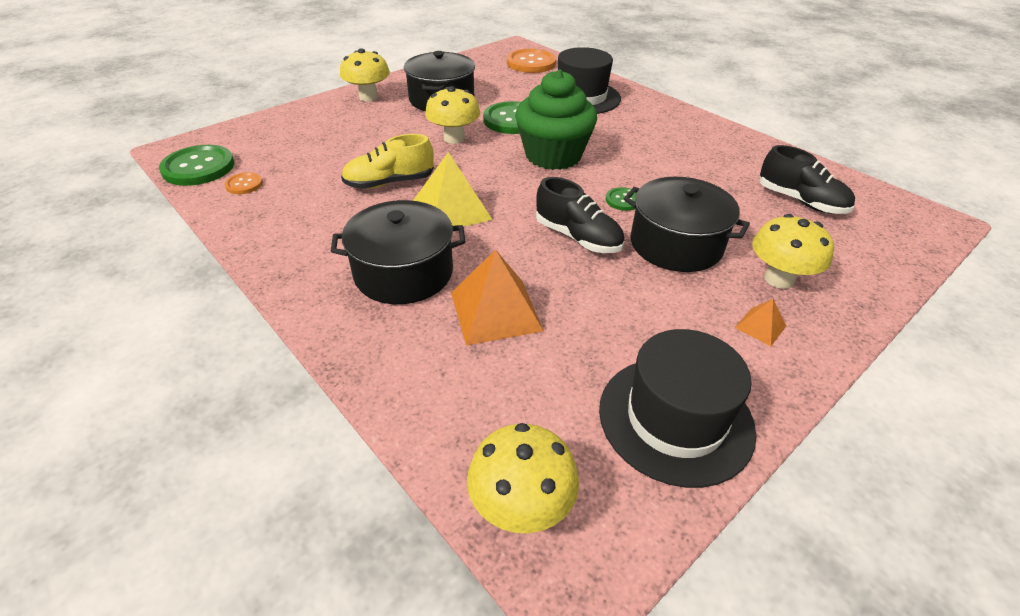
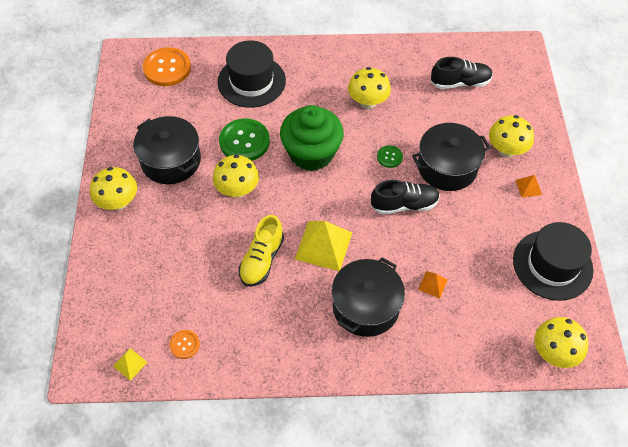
camera: 50 degrees left, 15 degrees up
(198, 167) = (130, 364): green button -> yellow pyramid
(495, 311) = (432, 284): orange pyramid -> orange pyramid, size x0.48
(666, 158) = (367, 102): none -> yellow mushroom

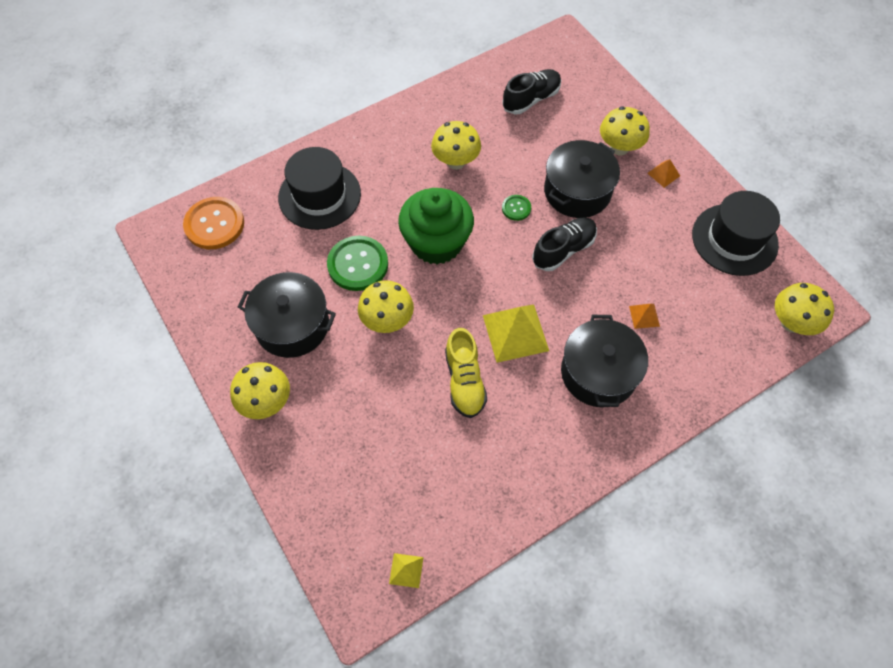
camera: 30 degrees left, 5 degrees up
(184, 345) = (449, 515): orange button -> none

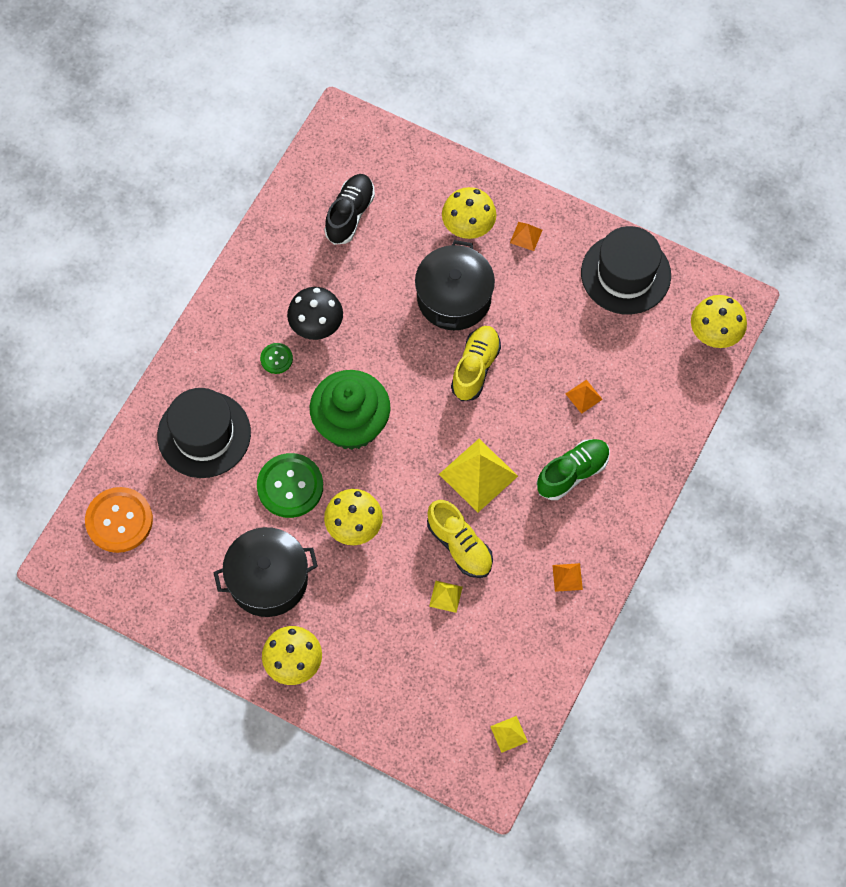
camera: 30 degrees left, 5 degrees up
(426, 416) = (446, 596): none -> yellow pyramid
(455, 161) = (316, 326): yellow mushroom -> black mushroom
(516, 208) = (406, 347): green button -> green button (276, 359)
(543, 458) = (567, 577): none -> orange pyramid
(563, 250) = (475, 368): black shoe -> yellow shoe
(598, 373) = (572, 473): black pot -> green shoe

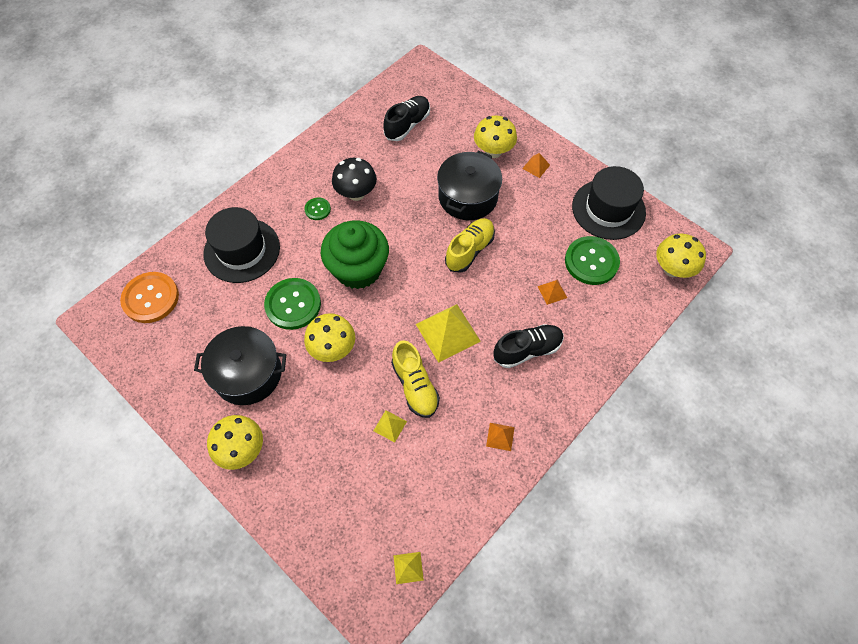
camera: 15 degrees right, 5 degrees down
(572, 473) = (527, 350): green shoe -> black shoe
(620, 347) = (591, 261): none -> green button

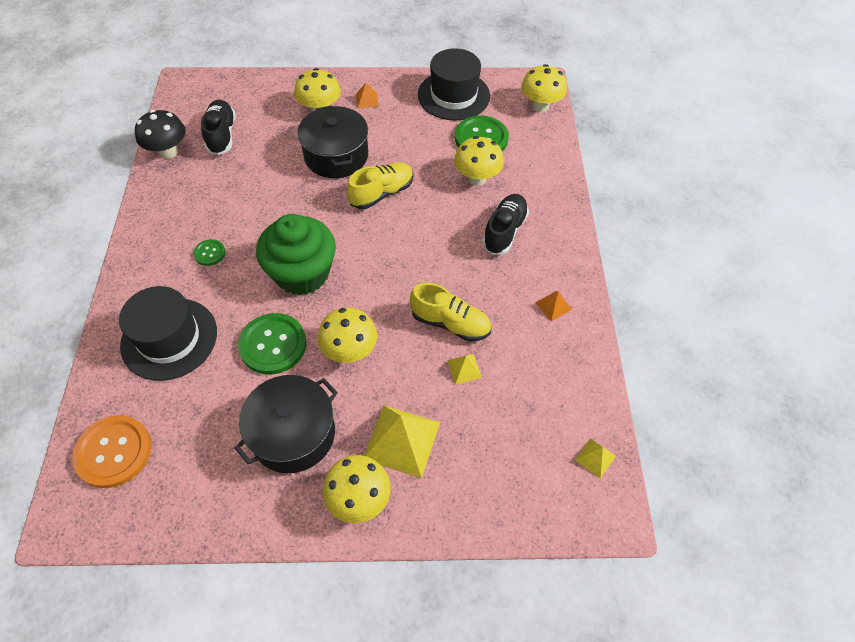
camera: 45 degrees left, 5 degrees down
(356, 193) = (233, 216): black mushroom -> black mushroom (168, 151)
(447, 332) = (431, 264): yellow pyramid -> yellow pyramid (402, 440)
(469, 250) = (381, 193): yellow shoe -> yellow shoe turned 60 degrees clockwise
(552, 292) = (477, 178): orange pyramid -> yellow mushroom

